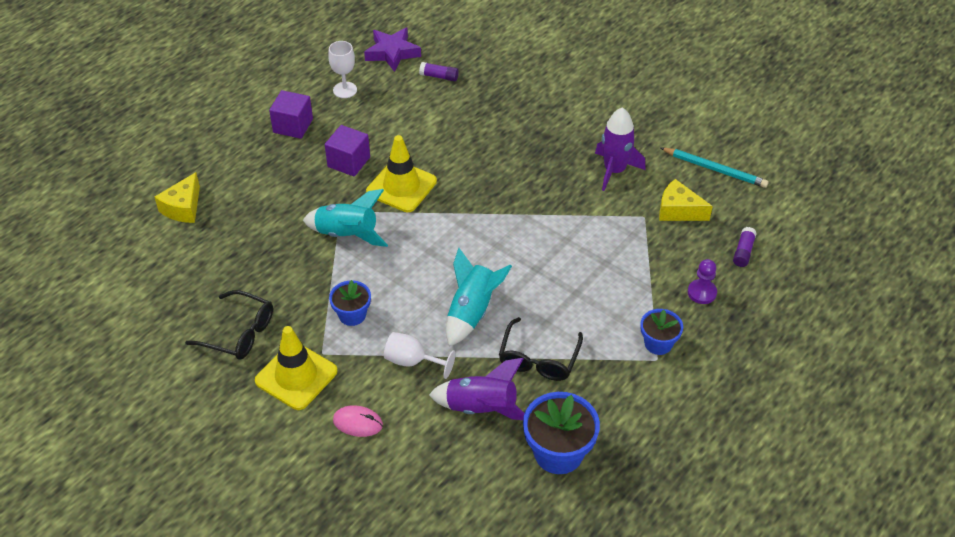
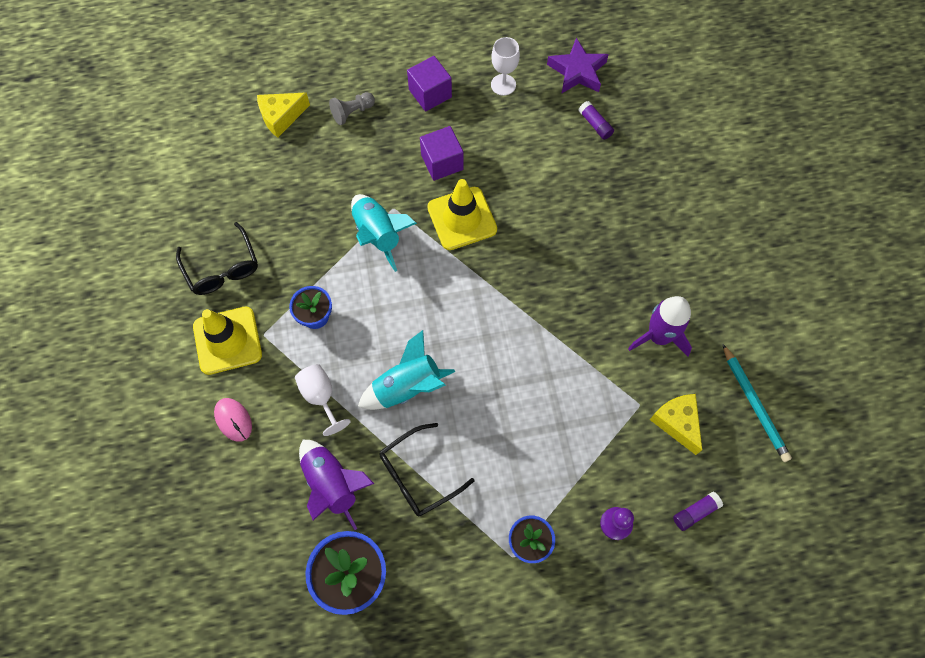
camera: 40 degrees right, 20 degrees up
(241, 171) = (352, 112): none -> grey pawn

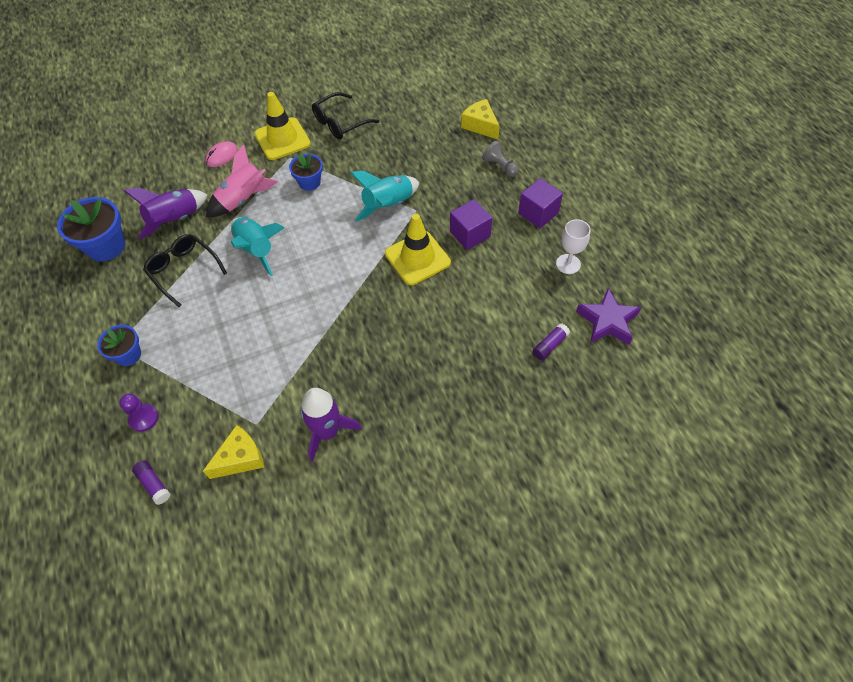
camera: 80 degrees right, 10 degrees down
(321, 397) = (243, 199): white goblet -> pink rocket
(754, 404) = (265, 530): turquoise pencil -> none

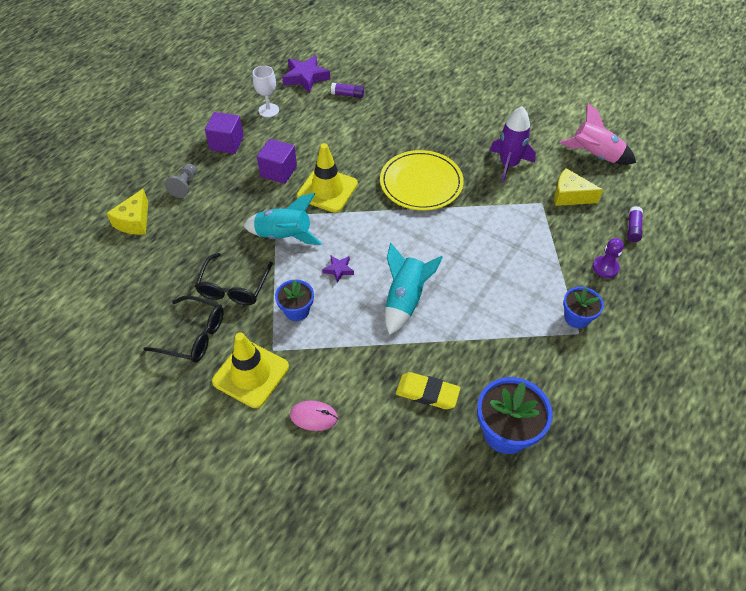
camera: 125 degrees left, 5 degrees down
(175, 220) = (427, 393): purple rocket -> yellow eraser
(183, 270) = (472, 340): black glasses -> black glasses (233, 287)
(243, 199) = (357, 351): pink rocket -> pink rocket (595, 156)
(323, 223) = (338, 270): none -> purple star
(367, 335) = (421, 183): none -> yellow plate

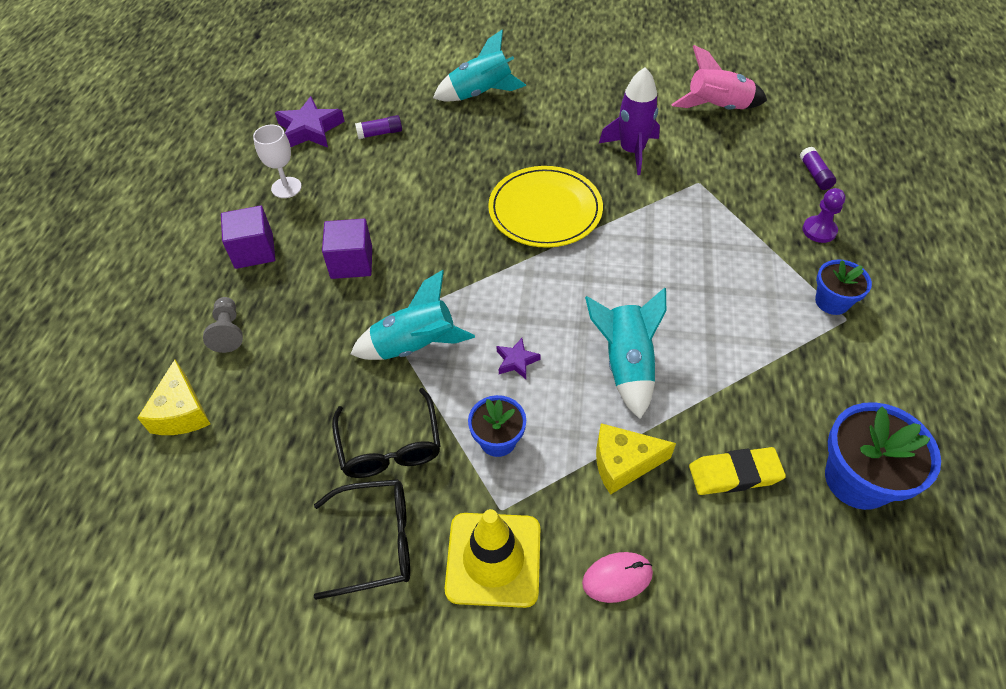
camera: 25 degrees left, 0 degrees up
(327, 190) = (433, 263): yellow traffic cone -> none
(431, 89) = (480, 94): none -> turquoise rocket
(570, 196) = (723, 163): yellow cheese -> yellow cheese (623, 463)

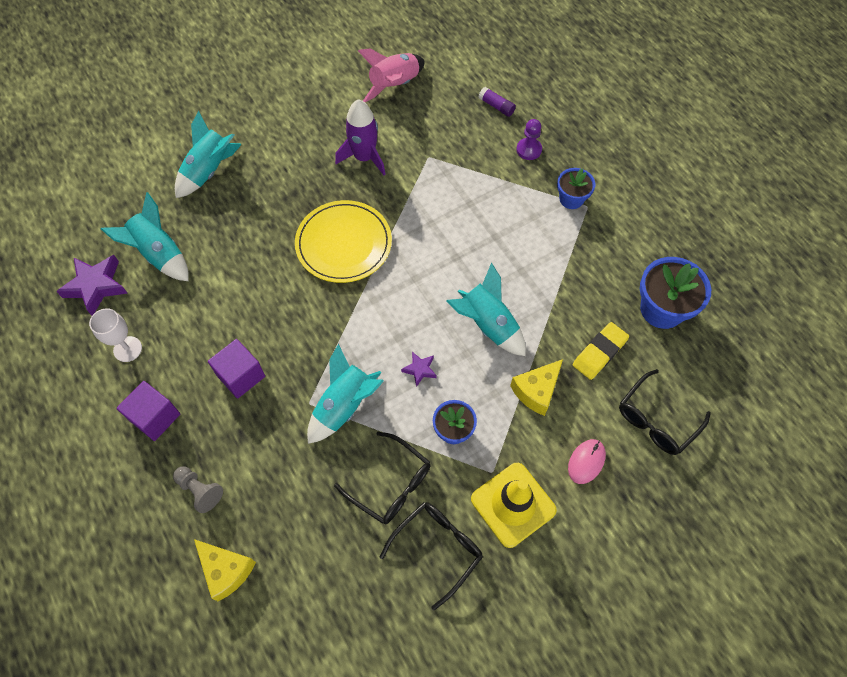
camera: 40 degrees left, 10 degrees up
(380, 133) = (159, 254): purple glue stick -> turquoise rocket
(747, 596) = (656, 420): none -> black glasses

